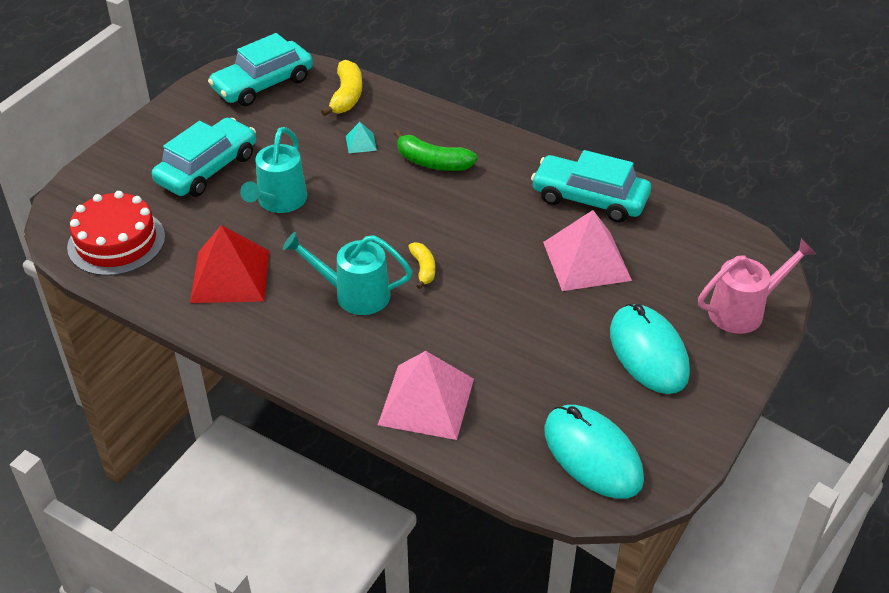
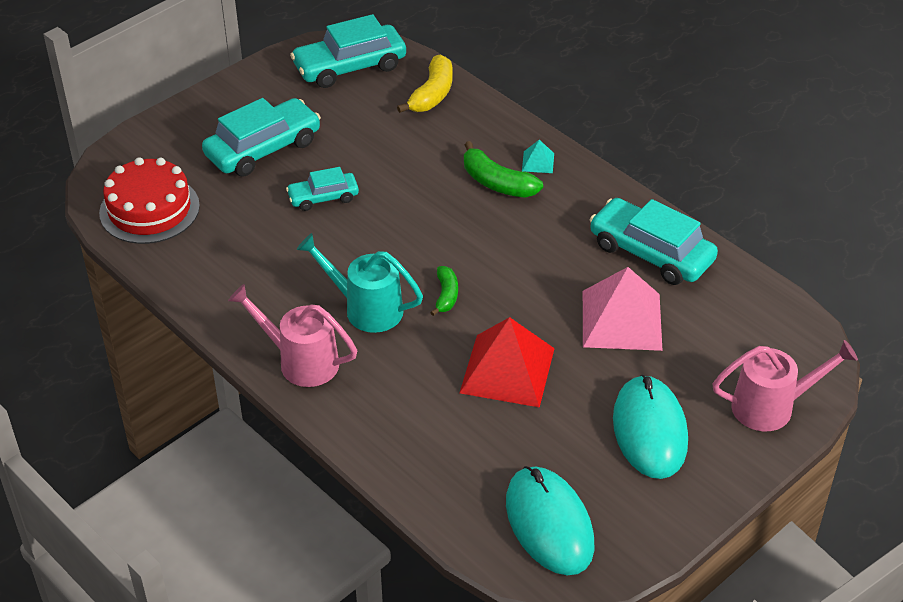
camera: 15 degrees right, 0 degrees up
(230, 276) = (249, 266): red pyramid -> red pyramid (507, 370)
(279, 202) = (323, 197): turquoise watering can -> turquoise car
(309, 354) = (300, 361): none -> pink watering can
(361, 143) = (429, 148): turquoise pyramid -> turquoise pyramid (538, 162)
(423, 268) = (446, 295): yellow banana -> green banana
(426, 401) = (399, 433): pink pyramid -> none

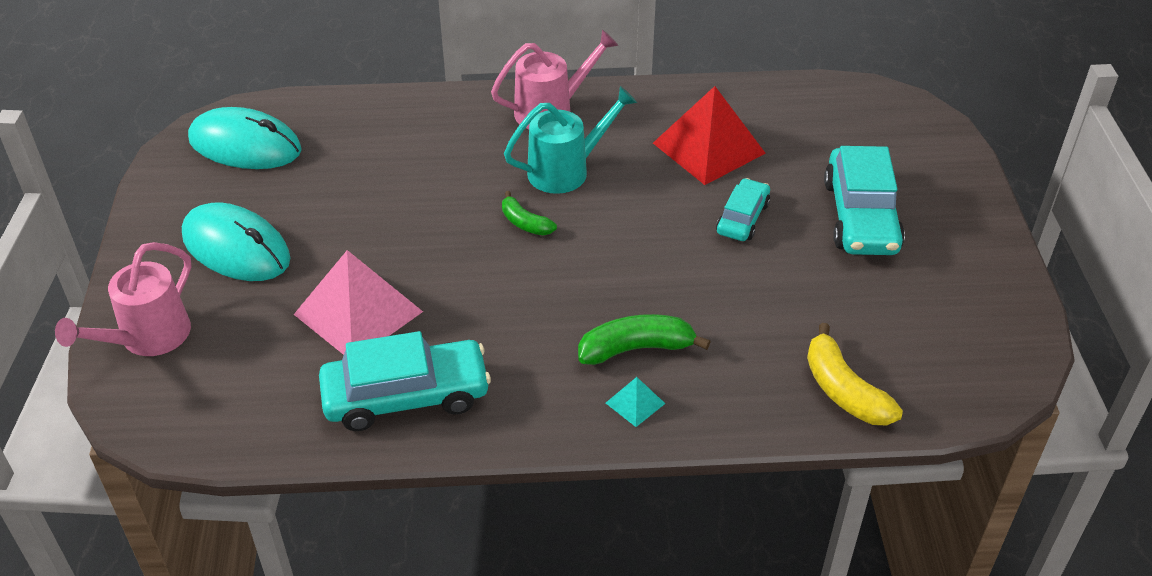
camera: 130 degrees right, 0 degrees up
(149, 209) = (833, 114): red cake -> none
(350, 66) = (961, 352): turquoise car -> none
(507, 370) = (400, 209): red pyramid -> red pyramid (708, 148)

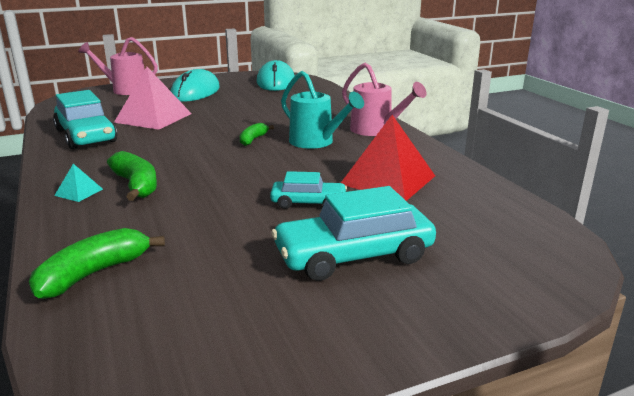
camera: 70 degrees right, 20 degrees down
(844, 391) = (93, 274): yellow banana -> green banana

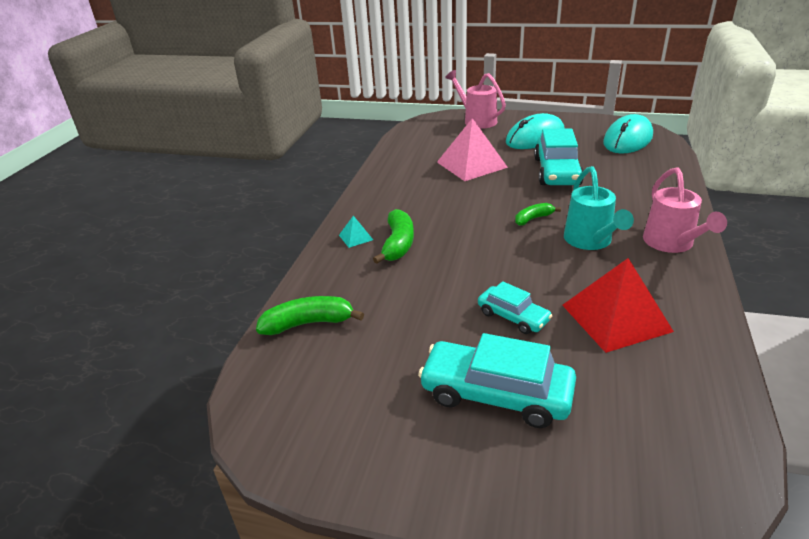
camera: 40 degrees right, 10 degrees up
(86, 136) = (405, 173): turquoise car -> turquoise car (557, 171)

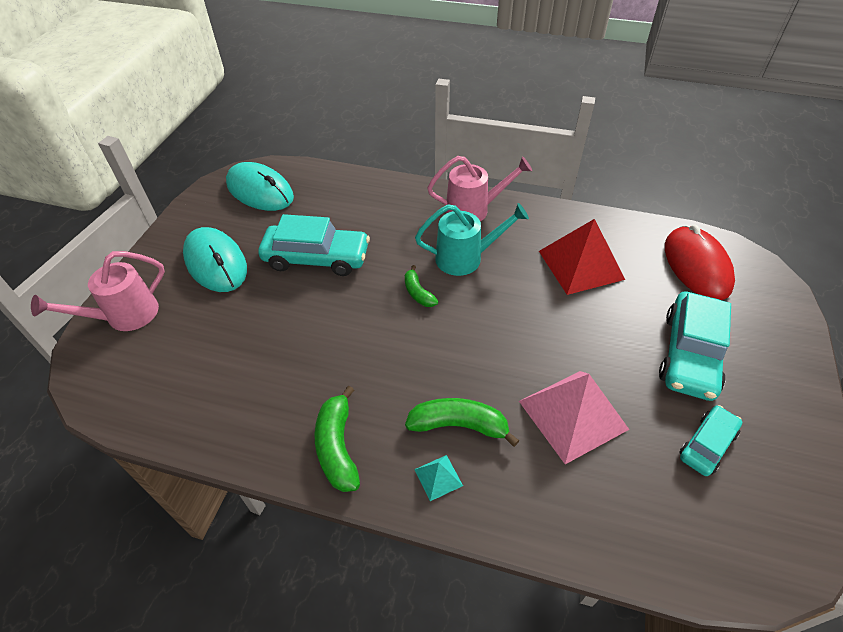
camera: 90 degrees left, 15 degrees up
(308, 323) = (624, 523): green banana -> green banana (337, 447)
(471, 164) = (268, 334): pink pyramid -> pink pyramid (572, 415)
(513, 317) = (588, 331): turquoise car -> turquoise car (707, 445)
(664, 429) = (696, 266): none -> red mouse

